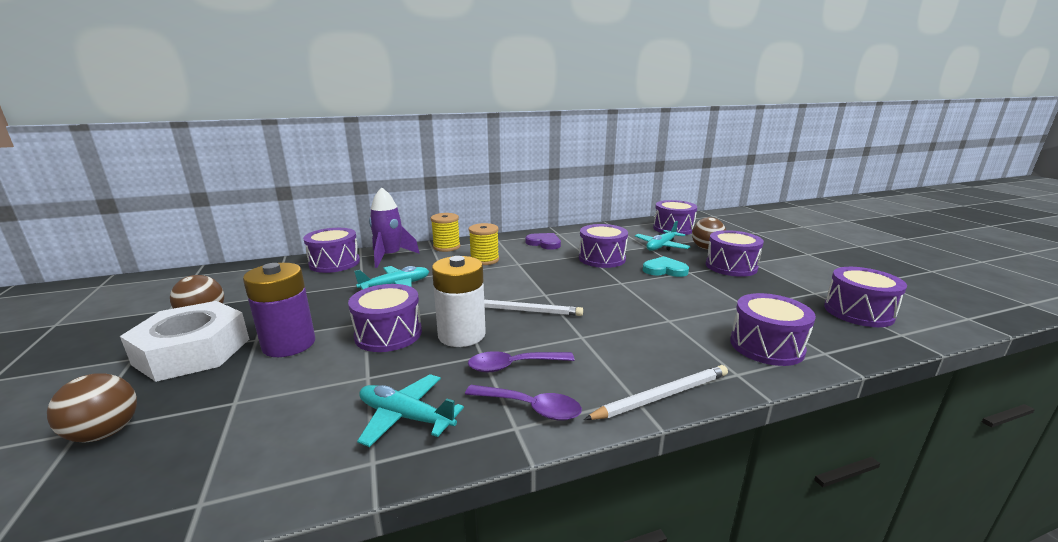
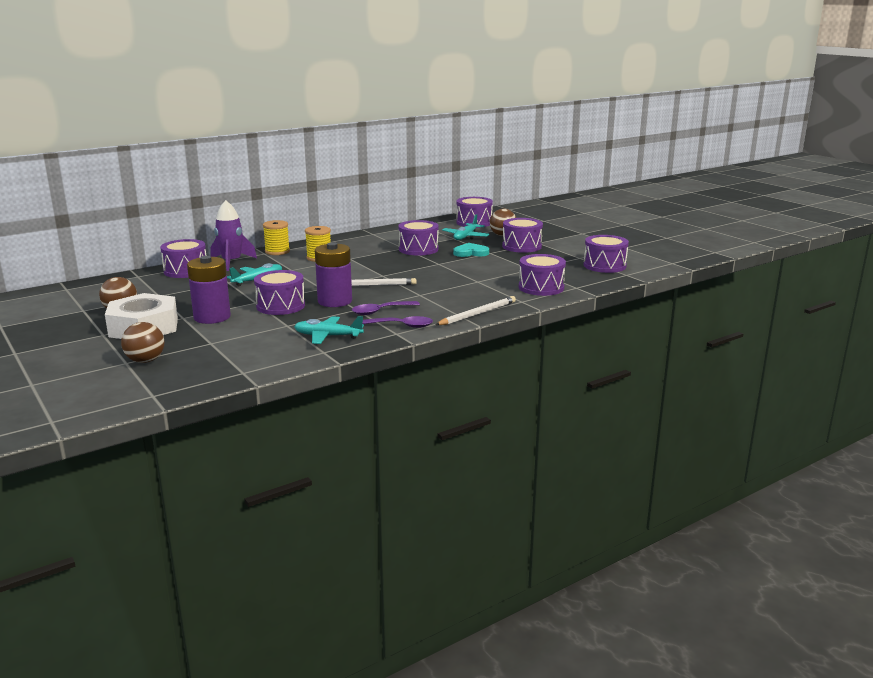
camera: 15 degrees left, 0 degrees up
(461, 335) = (335, 301): white battery -> purple battery
(544, 243) = (364, 242): purple heart -> none

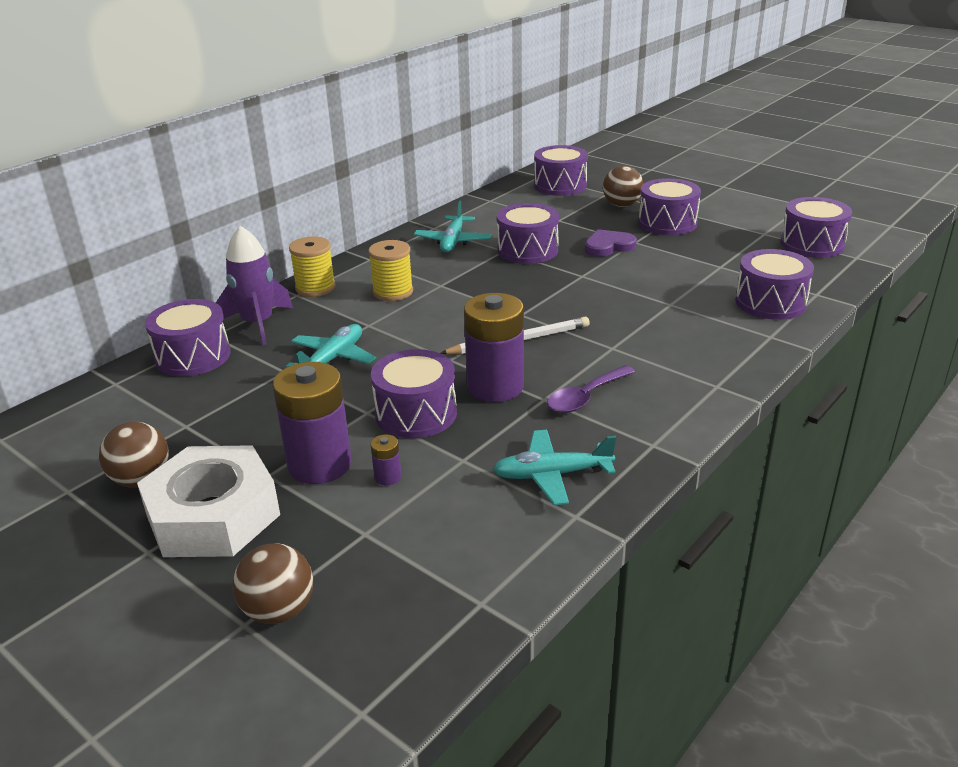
camera: 15 degrees left, 10 degrees up
(242, 326) = (387, 477): none -> purple battery
(401, 326) = (646, 425): purple spoon -> none
(465, 237) = (573, 215): turquoise plane -> turquoise plane (453, 241)
(470, 253) = (608, 246): turquoise heart -> purple heart
(477, 314) = (734, 376): white pencil -> none

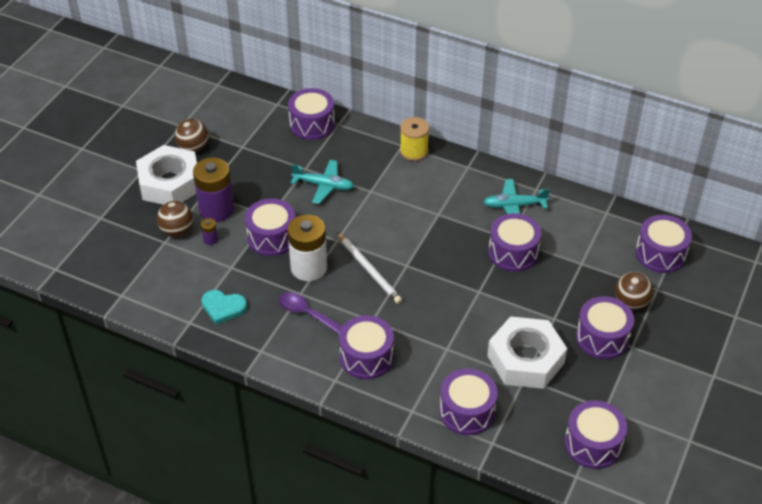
camera: 75 degrees right, 15 degrees up
(258, 324) = (357, 139): purple rocket -> none
(279, 611) = (109, 226): brown ball -> brown ball (177, 231)
(393, 292) = (419, 191): yellow spool -> none
(495, 387) = (309, 268): purple battery -> white battery
(552, 475) = (223, 307): turquoise plane -> turquoise heart
(608, 246) = (538, 302): purple heart -> none
(677, 358) = (366, 357): none -> purple drum
(693, 262) = (525, 359): none -> white nut

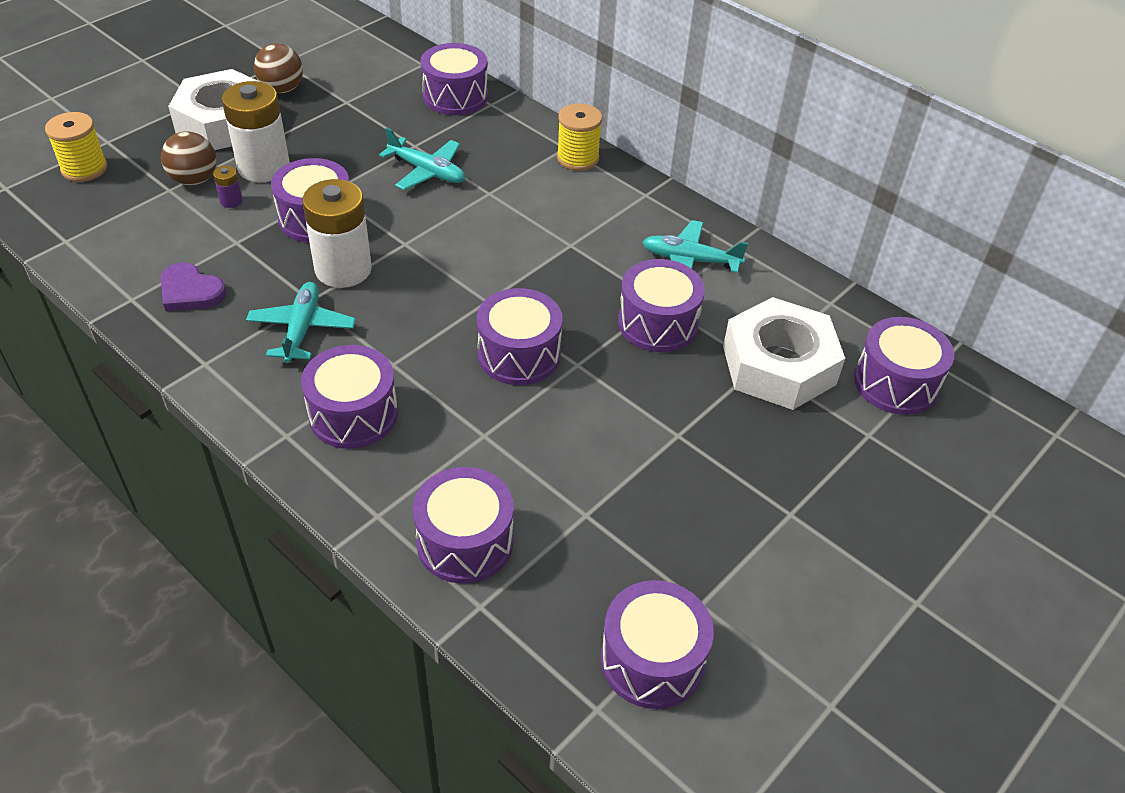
camera: 15 degrees right, 0 degrees up
(99, 241) = (84, 169): none -> yellow spool
(216, 210) = (263, 167): purple battery -> white battery
(223, 307) = (190, 291): turquoise heart -> purple heart
(306, 313) = (302, 329): purple spoon -> turquoise plane
(369, 270) = (428, 294): white pencil -> none
(525, 359) = (602, 486): white nut -> white nut (779, 365)
(602, 337) = (745, 486): purple drum -> purple drum (519, 354)
(631, 302) = (817, 444): brown ball -> none

